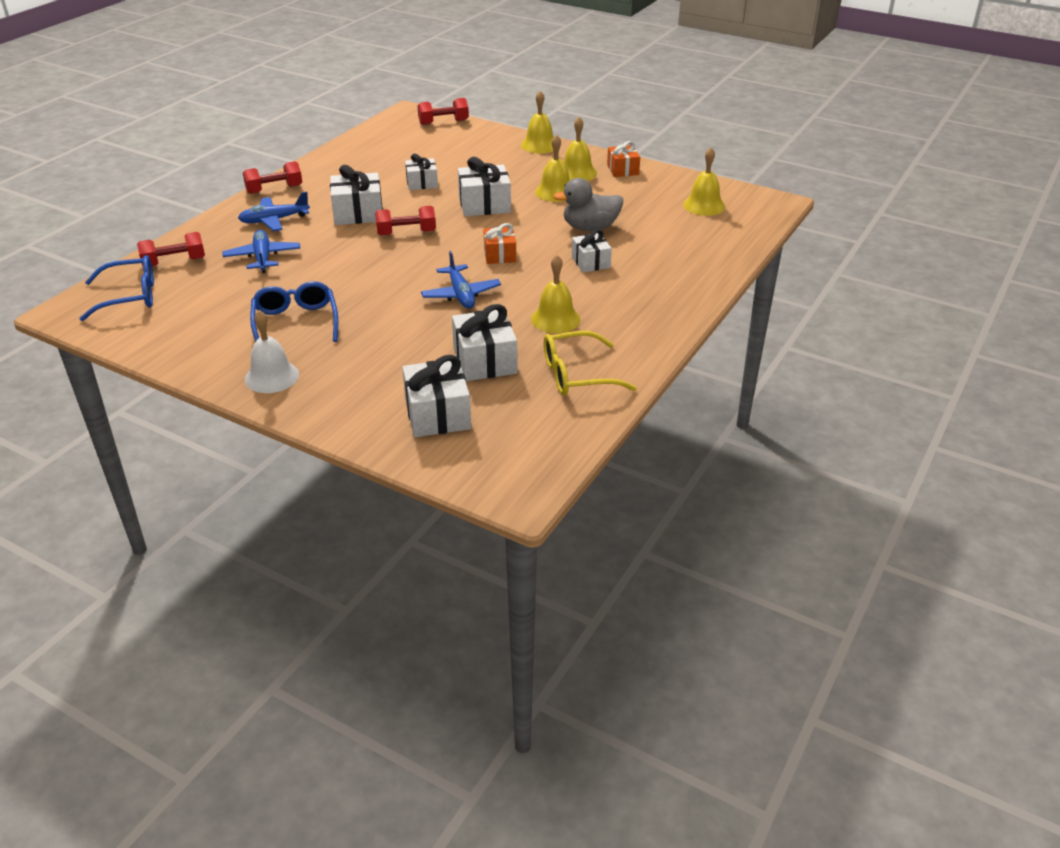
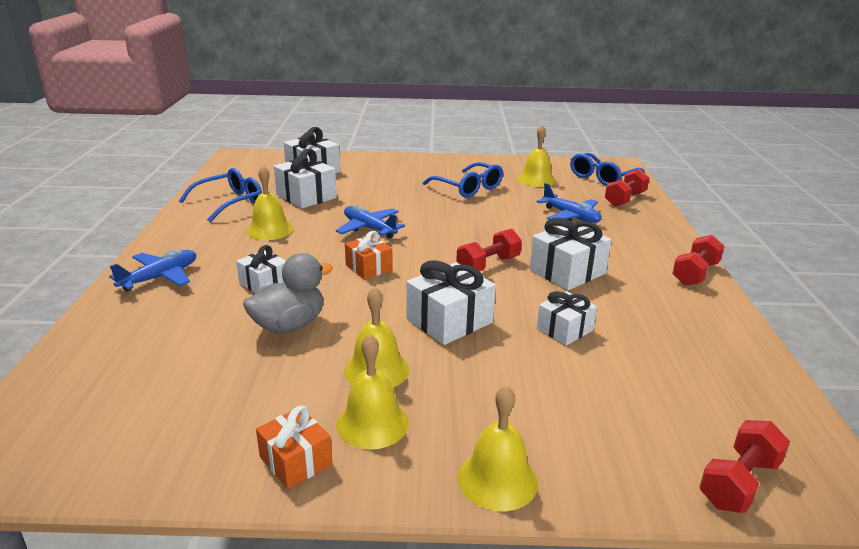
camera: 150 degrees right, 10 degrees down
(272, 377) = (436, 165): white bell -> none
(274, 220) = (626, 245): blue plane -> blue plane (160, 277)
(577, 375) = (230, 203): yellow glasses -> blue glasses
(704, 205) = (123, 416): yellow bell -> yellow bell (536, 180)

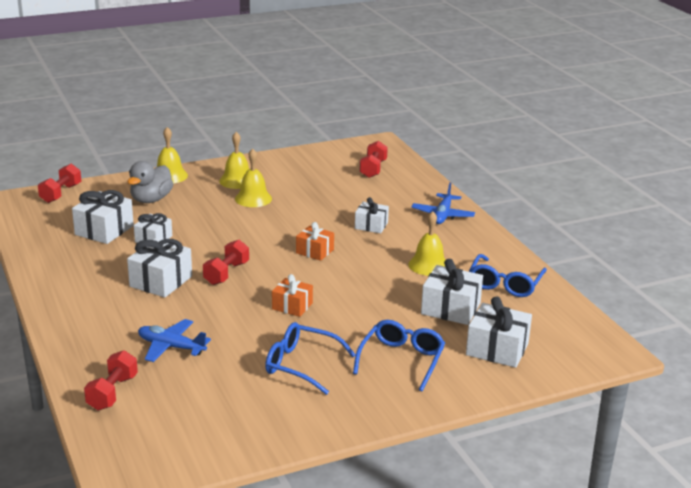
camera: 155 degrees right, 0 degrees up
(289, 325) = (324, 207): grey duck -> grey duck (151, 199)
(295, 461) = (259, 165): orange gift -> orange gift (292, 306)
(369, 228) = (350, 285): blue plane -> none
(449, 321) = (230, 229): white gift -> white gift (104, 230)
(536, 180) = (229, 404): yellow bell -> none
(602, 177) = (143, 434): blue glasses -> blue glasses (401, 360)
(695, 273) = (52, 303): red dumbbell -> red dumbbell (373, 169)

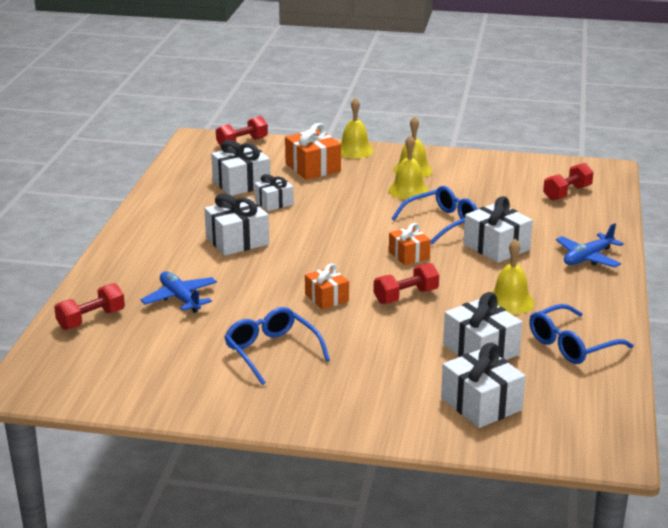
camera: 35 degrees right, 0 degrees up
(151, 199) = (313, 168): grey duck -> orange gift
(226, 273) = (302, 251): red dumbbell -> red dumbbell (406, 296)
(371, 225) = (496, 247): white gift -> white gift, size x1.56
(401, 360) = (370, 380): blue glasses -> blue glasses (442, 222)

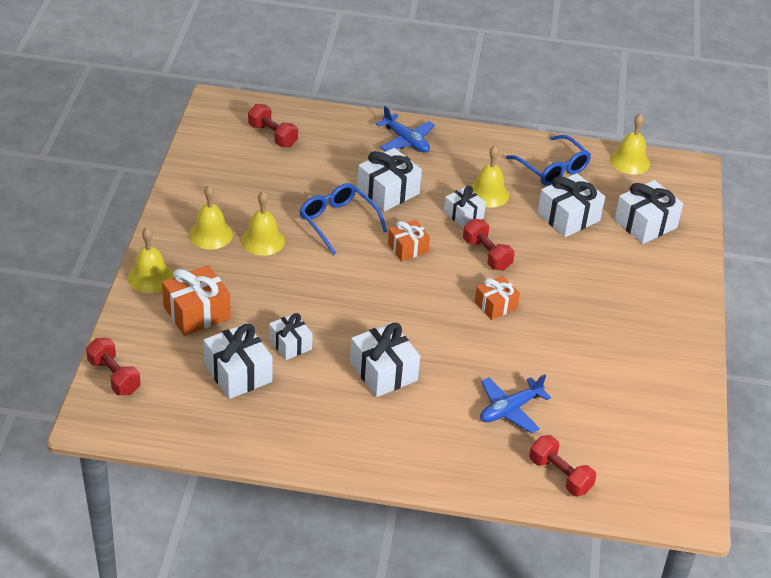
camera: 95 degrees left, 15 degrees up
(272, 352) = (594, 341): blue glasses -> none
(468, 286) = (463, 215): none -> white gift
(609, 403) = (630, 161): none -> yellow bell

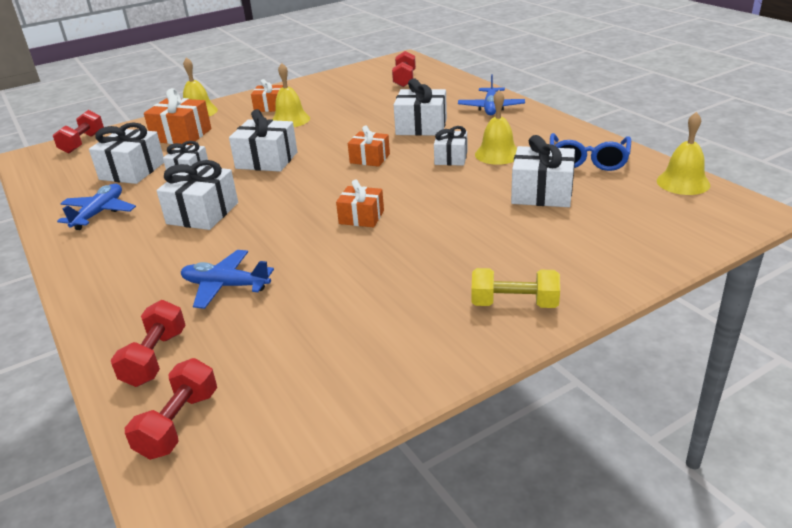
camera: 55 degrees right, 10 degrees down
(210, 234) = (270, 107): yellow bell -> orange gift
(303, 423) = (99, 213): none -> blue plane
(338, 222) = (354, 128): blue glasses -> none
(486, 254) = (420, 186): red dumbbell -> red dumbbell (179, 424)
(645, 224) = (616, 228): white gift -> white gift (267, 160)
(671, 313) = (514, 304): none -> yellow dumbbell

